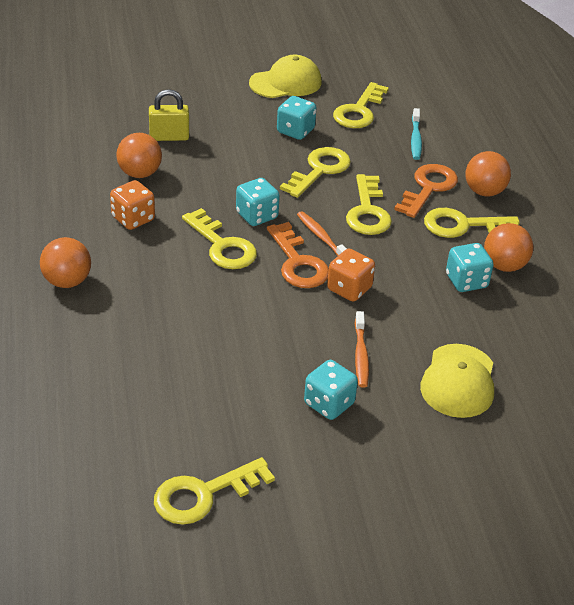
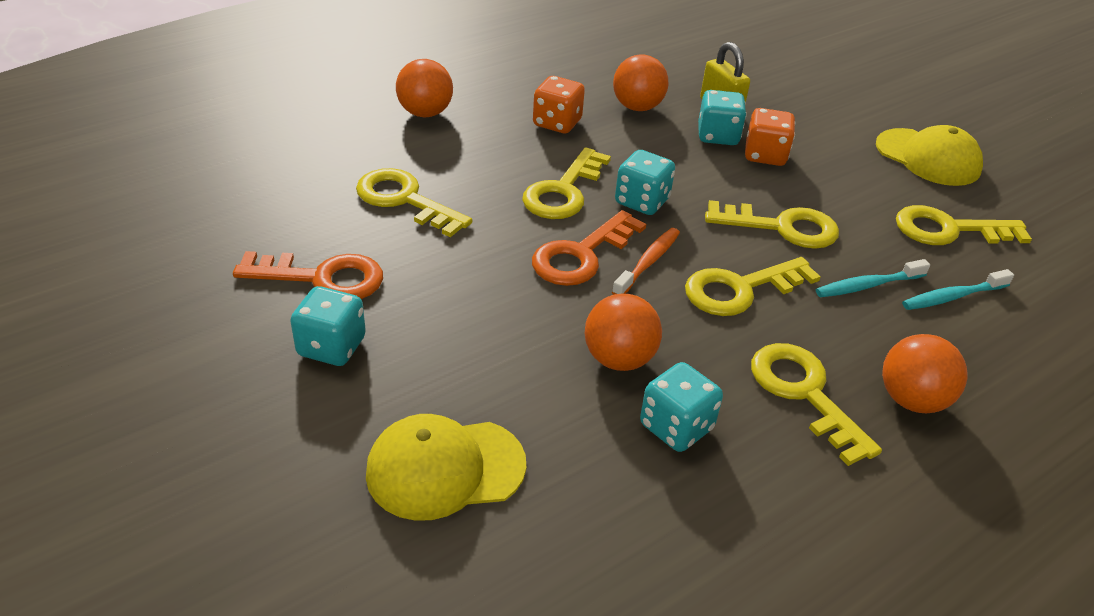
camera: 65 degrees right, 0 degrees up
(204, 494) = (137, 285): yellow key -> yellow key (405, 200)
(295, 131) = (839, 189): turquoise dice -> turquoise dice (717, 136)
(349, 289) = (565, 311): orange dice -> orange dice (765, 155)
(360, 355) = (441, 353): orange toothbrush -> none
(390, 163) = (867, 285): none -> turquoise toothbrush
(428, 188) = (853, 336): orange key -> orange key (322, 278)
(504, 265) = (751, 465): orange ball -> orange ball (619, 359)

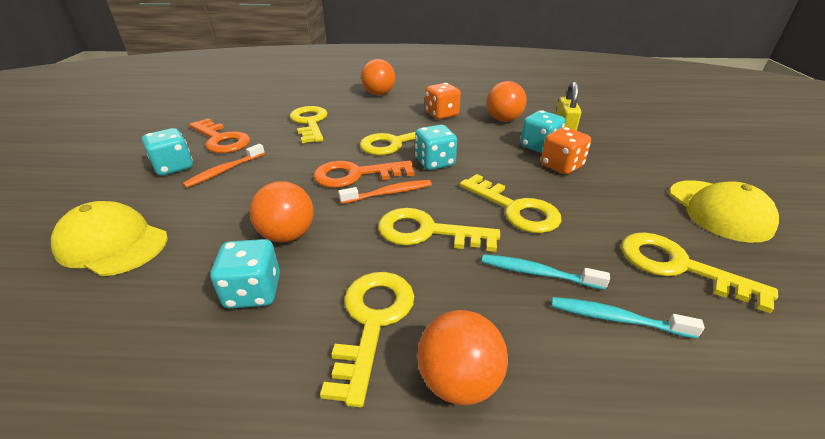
camera: 40 degrees right, 5 degrees down
(413, 320) = (224, 171): none -> orange toothbrush

